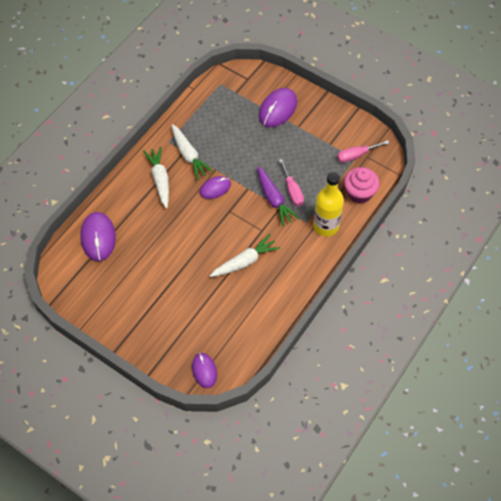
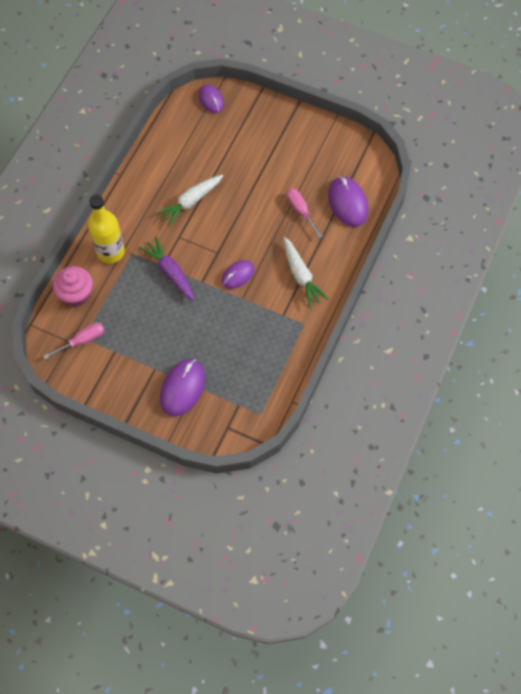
camera: 170 degrees right, 5 degrees up
(189, 155) = (276, 310): white carrot -> none
(292, 191) = (151, 286): pink screwdriver -> pink screwdriver (300, 211)

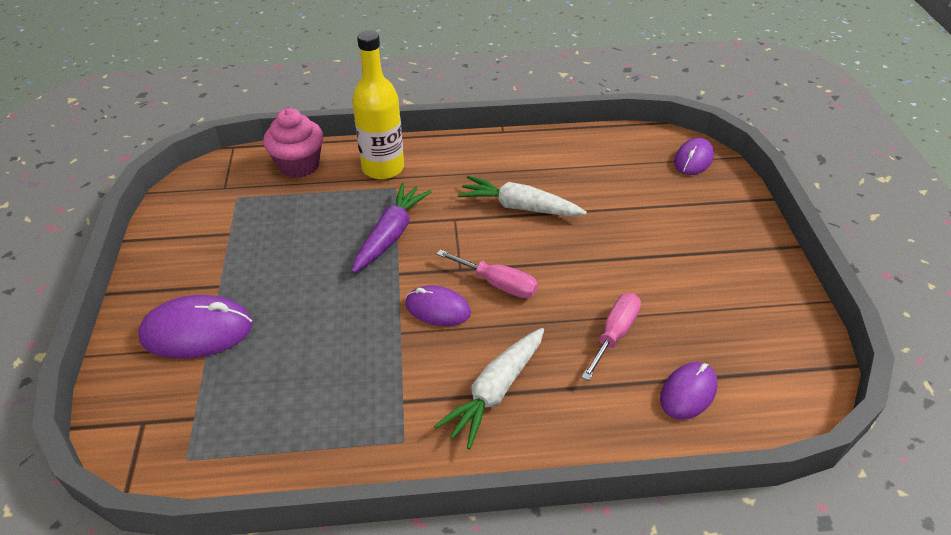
camera: 60 degrees right, 20 degrees down
(82, 341) = (231, 198): pink screwdriver -> pink screwdriver (498, 284)
(348, 203) = (688, 392): purple mouse -> purple mouse, size x0.64

